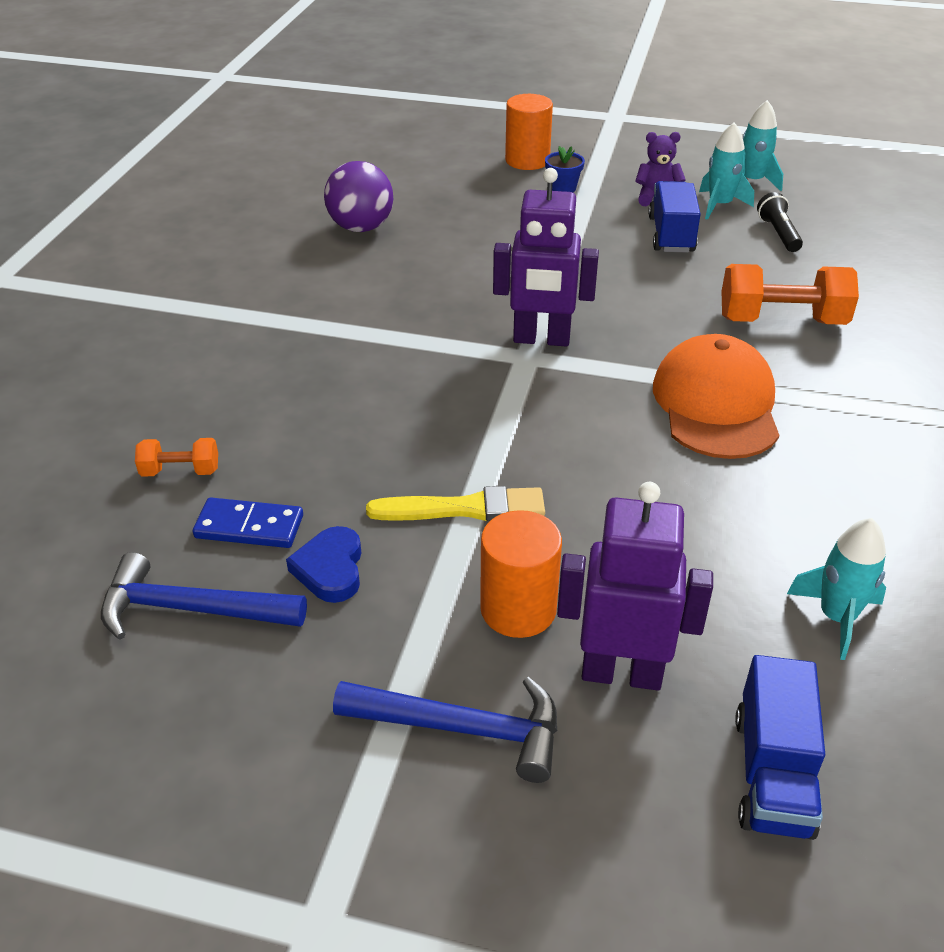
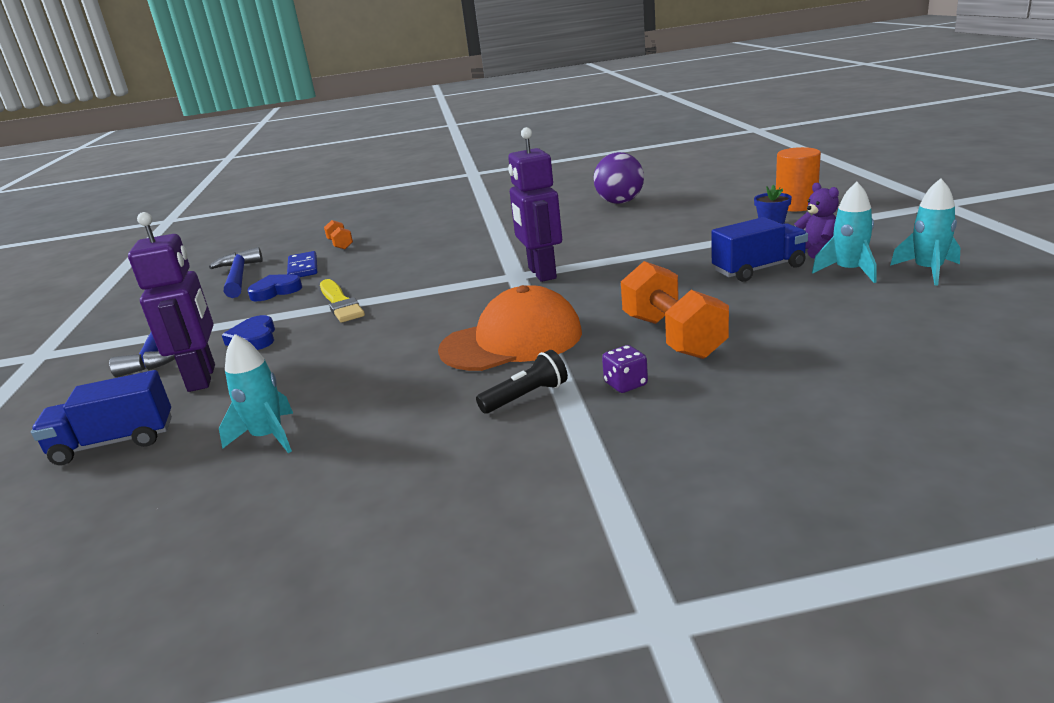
camera: 70 degrees right, 15 degrees down
(518, 609) = (254, 338): orange cylinder -> blue heart
(778, 234) = (838, 302): black flashlight -> black flashlight (526, 396)
(859, 371) = (625, 384): none -> purple dice

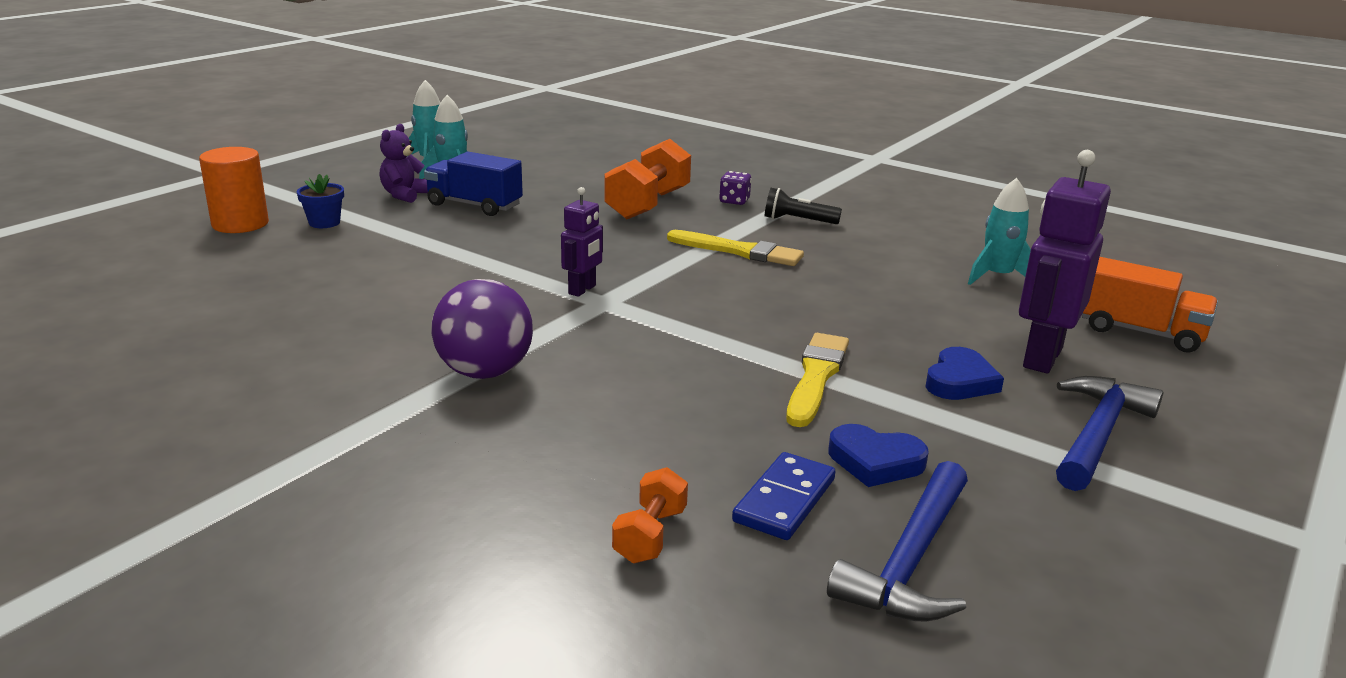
camera: 140 degrees left, 0 degrees up
(114, 442) = (1141, 332): blue truck -> orange truck
(512, 341) = (739, 251): orange cap -> yellow brush
(541, 273) = (582, 290): purple robot -> purple robot, size x0.56
(620, 202) = (240, 331): purple ball -> purple ball (485, 372)

